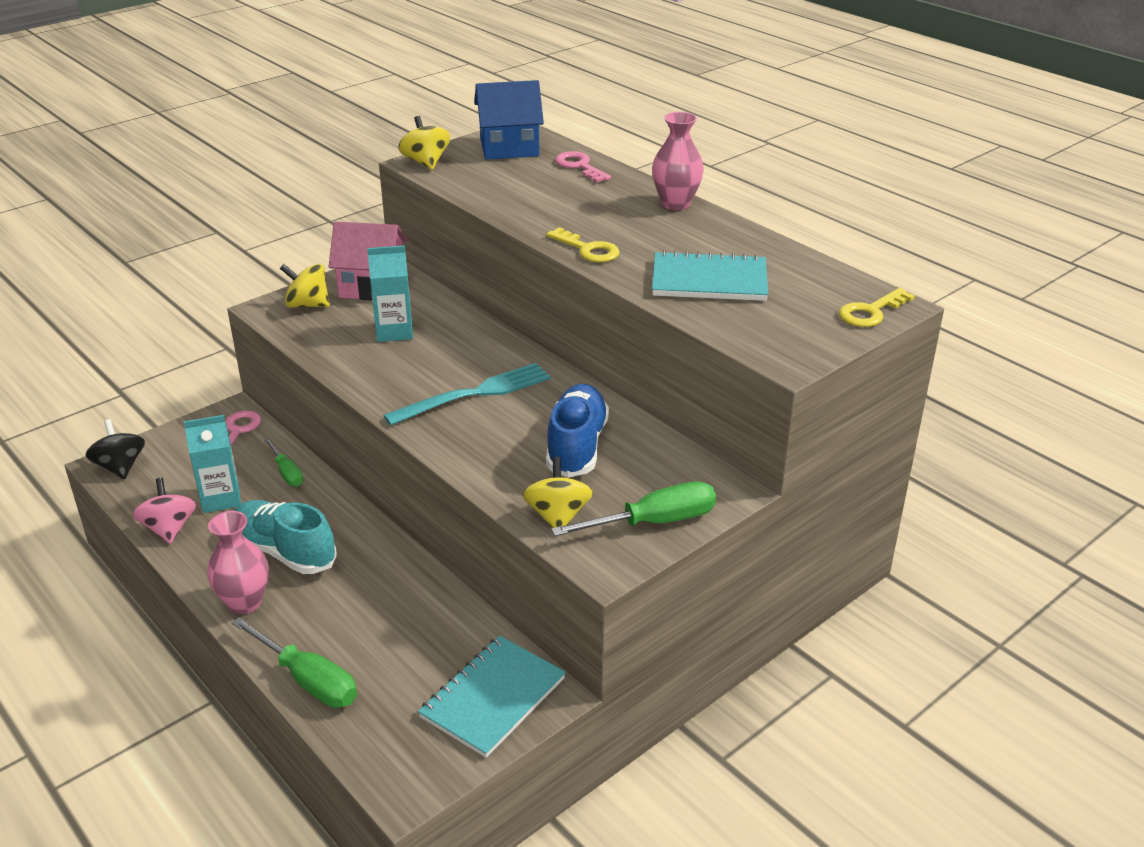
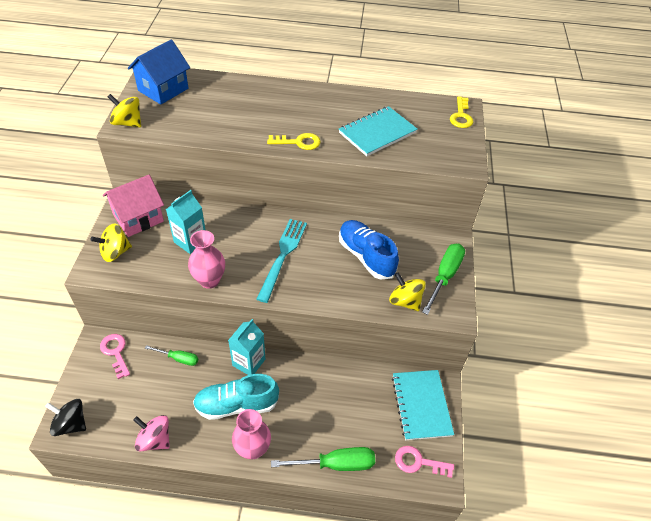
camera: 45 degrees left, 15 degrees up
(221, 498) = (161, 400): turquoise carton -> turquoise carton (249, 362)
(579, 166) = (220, 86): pink key -> pink key (418, 462)
(675, 204) = (301, 90): pink vase -> pink vase (209, 280)

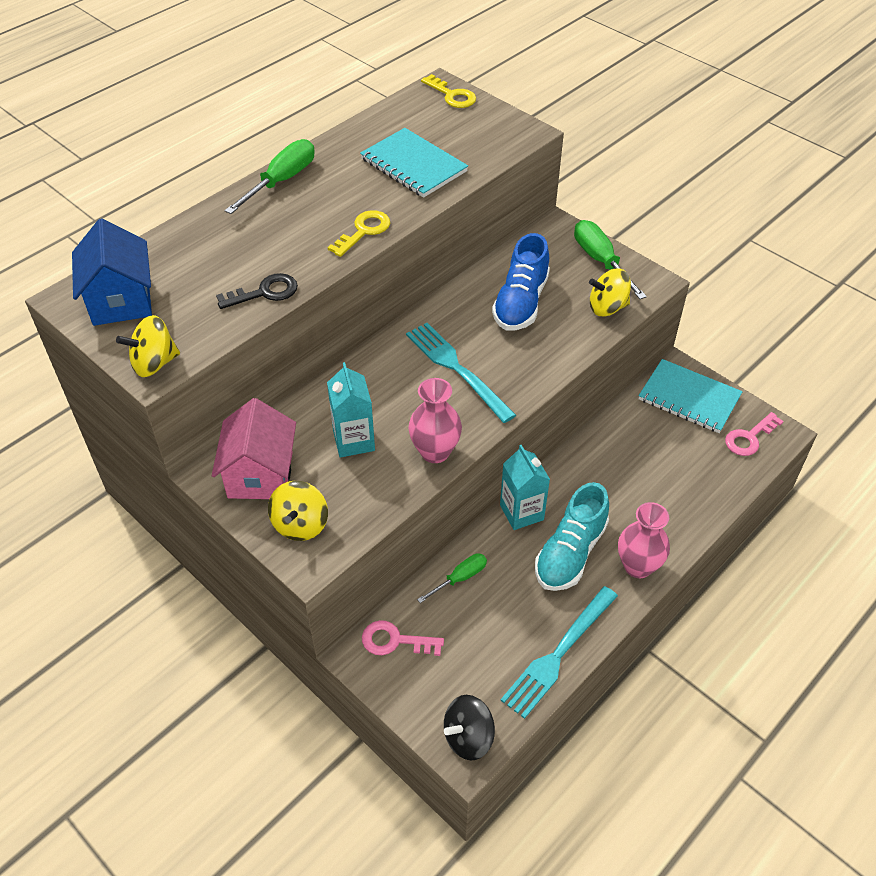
camera: 50 degrees left, 0 degrees up
(155, 439) = (557, 655): pink spinning top -> turquoise fork
(213, 132) = (265, 292): none -> black key
(336, 464) = (706, 504): green screwdriver -> green screwdriver (282, 181)
(366, 256) = (521, 303): blue shoe -> blue shoe turned 75 degrees counterclockwise
(377, 133) = (413, 165): turquoise notebook -> turquoise notebook turned 45 degrees counterclockwise

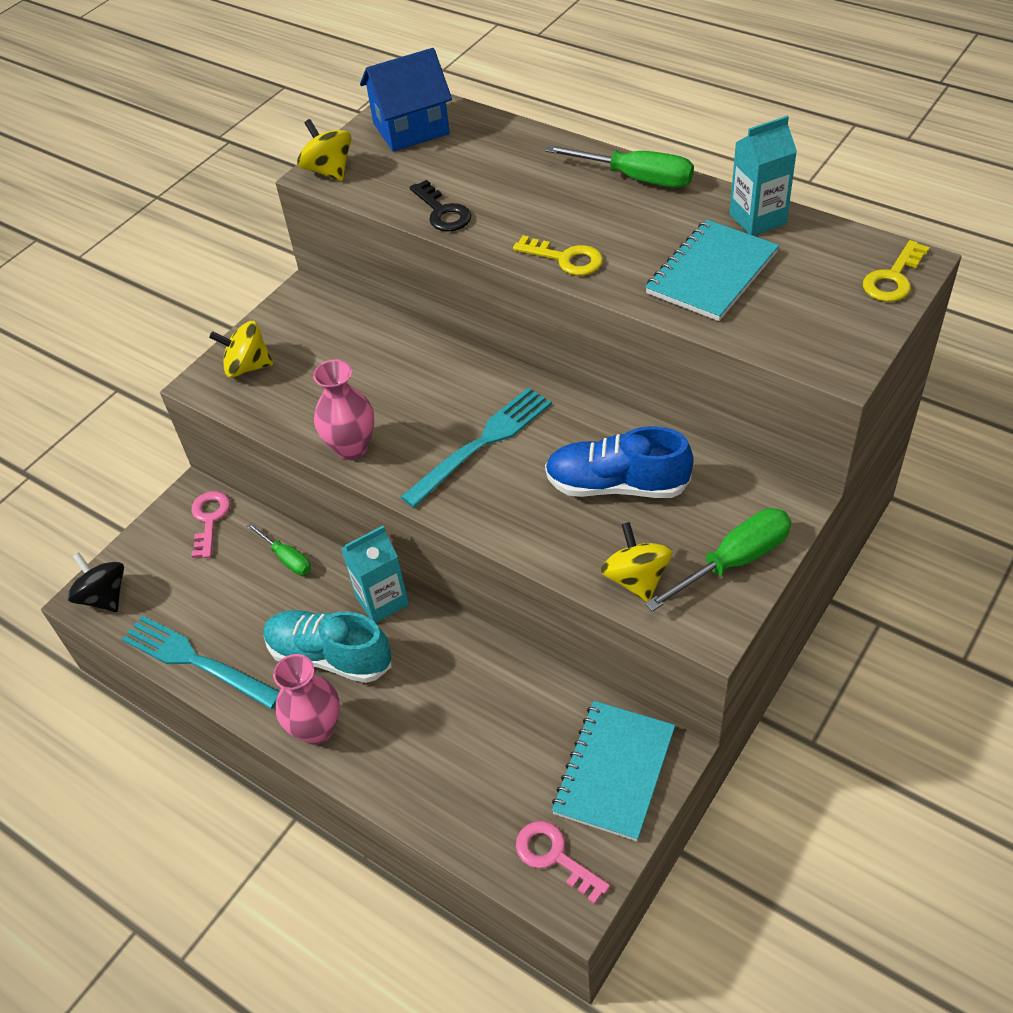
camera: 85 degrees right, 0 degrees up
(260, 474) = (306, 325): pink house -> none
(354, 440) = (359, 380): turquoise carton -> turquoise carton (757, 219)

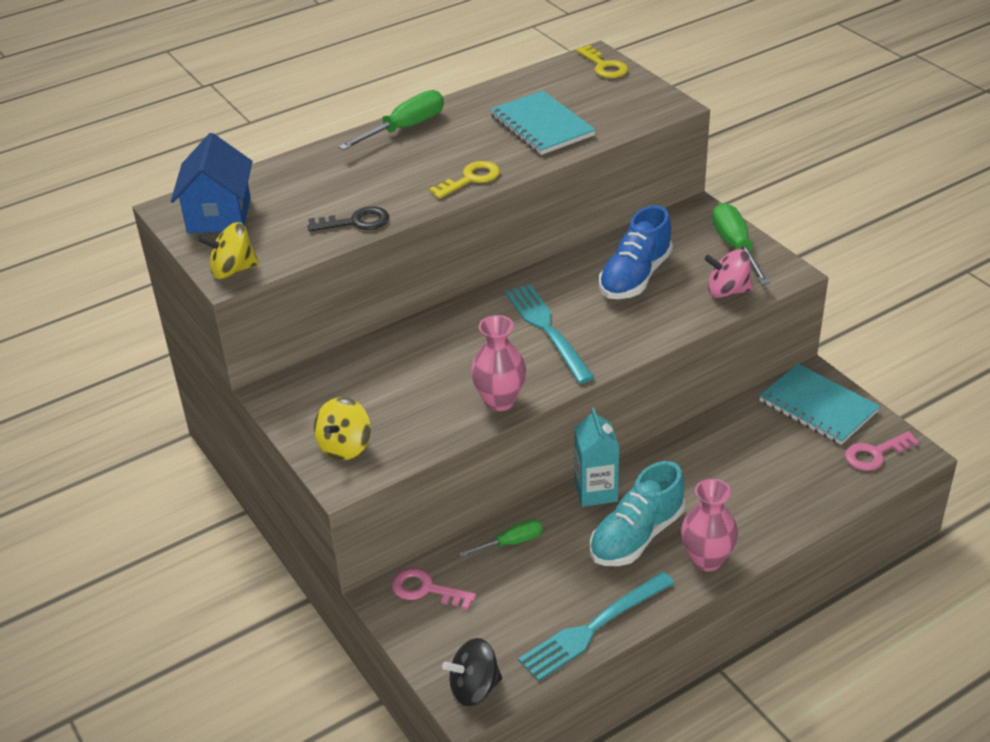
camera: 70 degrees left, 10 degrees down
(636, 579) = (727, 291): yellow spinning top -> pink spinning top
(757, 219) = (500, 94): turquoise carton -> none

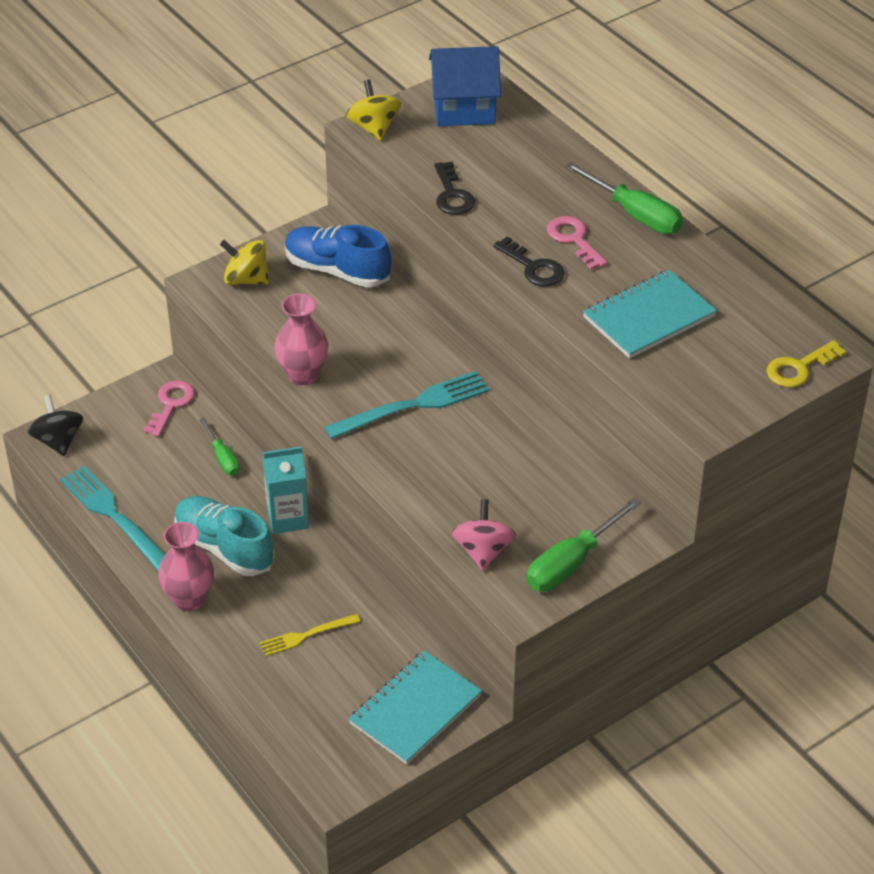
camera: 85 degrees right, 5 degrees up
(470, 179) = (533, 267): yellow key -> black key
(635, 277) = (507, 474): blue shoe -> blue shoe (337, 270)
(735, 247) = (571, 563): green screwdriver -> green screwdriver turned 150 degrees clockwise
(744, 475) = (305, 636): none -> yellow fork
(875, 454) = (335, 754): pink key -> pink key (574, 240)

